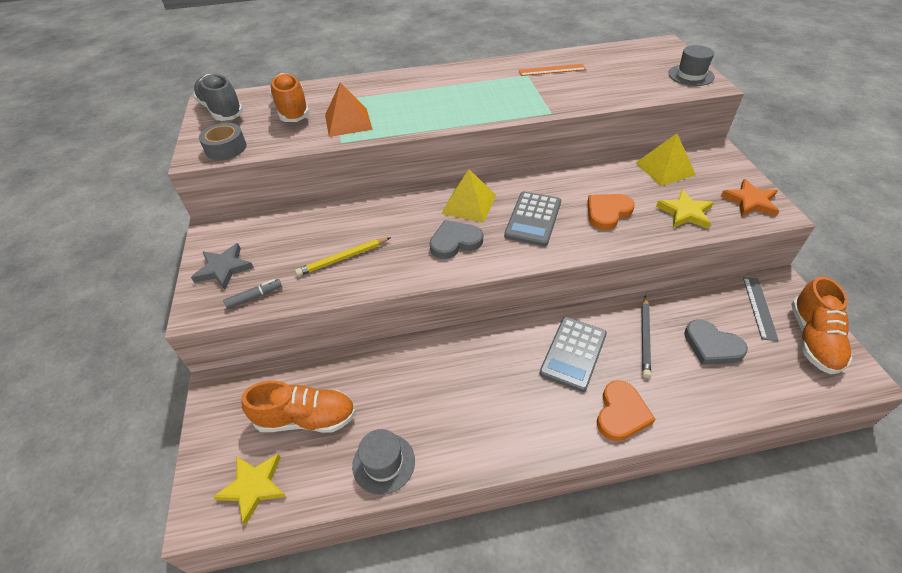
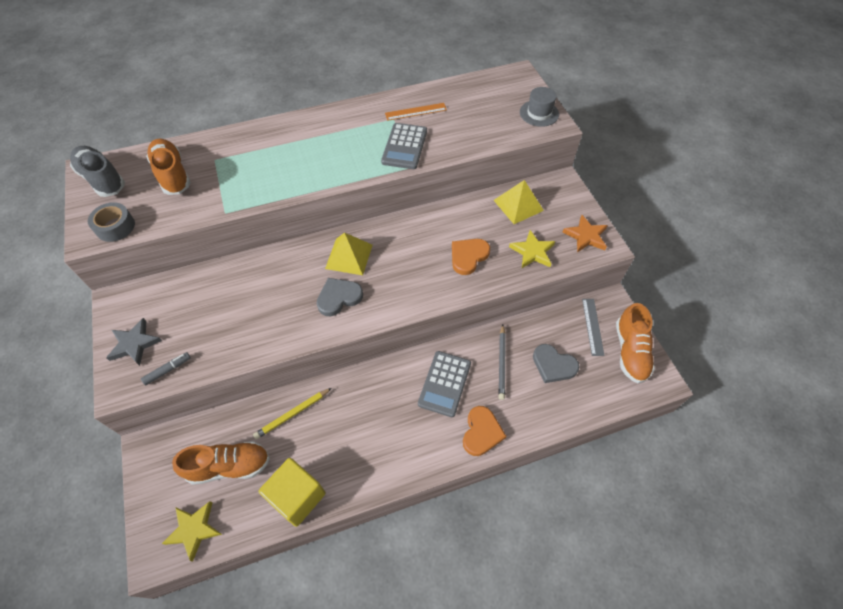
camera: 10 degrees left, 10 degrees up
(343, 258) = (241, 323): yellow pencil -> yellow pencil (292, 414)
(348, 122) = (229, 187): orange pyramid -> none
(383, 463) = (297, 496): grey hat -> yellow cube
(533, 219) = (405, 268): grey calculator -> grey calculator (404, 146)

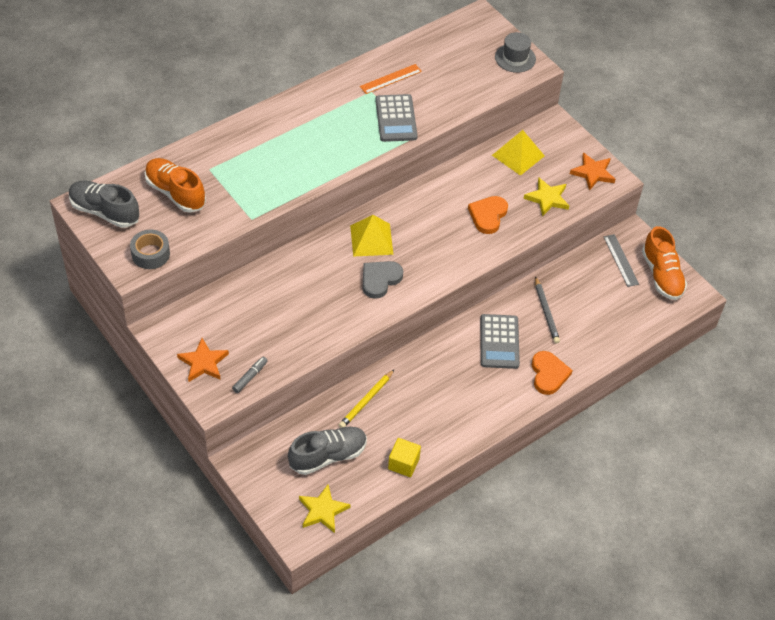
camera: 20 degrees left, 5 degrees down
(134, 344) = (203, 363): grey star -> orange star
(229, 466) = (328, 456): orange shoe -> grey shoe
(297, 496) = (403, 464): yellow cube -> yellow cube, size x0.63
(553, 365) = (595, 303): grey heart -> none

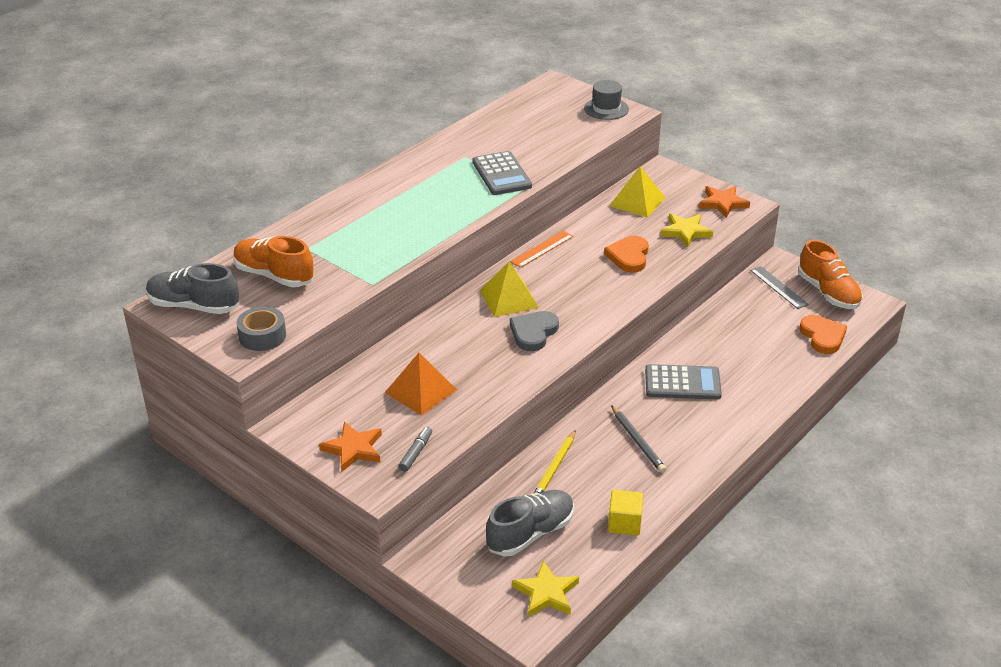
camera: 10 degrees left, 15 degrees down
(271, 318) = (421, 391): none -> orange pyramid
(390, 79) = (482, 144): orange ruler -> orange ruler (542, 249)
(499, 342) = (682, 383): grey calculator -> grey calculator turned 75 degrees counterclockwise
(546, 312) = (721, 346): grey pencil -> grey pencil (638, 441)
(548, 374) = (751, 403): orange heart -> orange heart (822, 336)

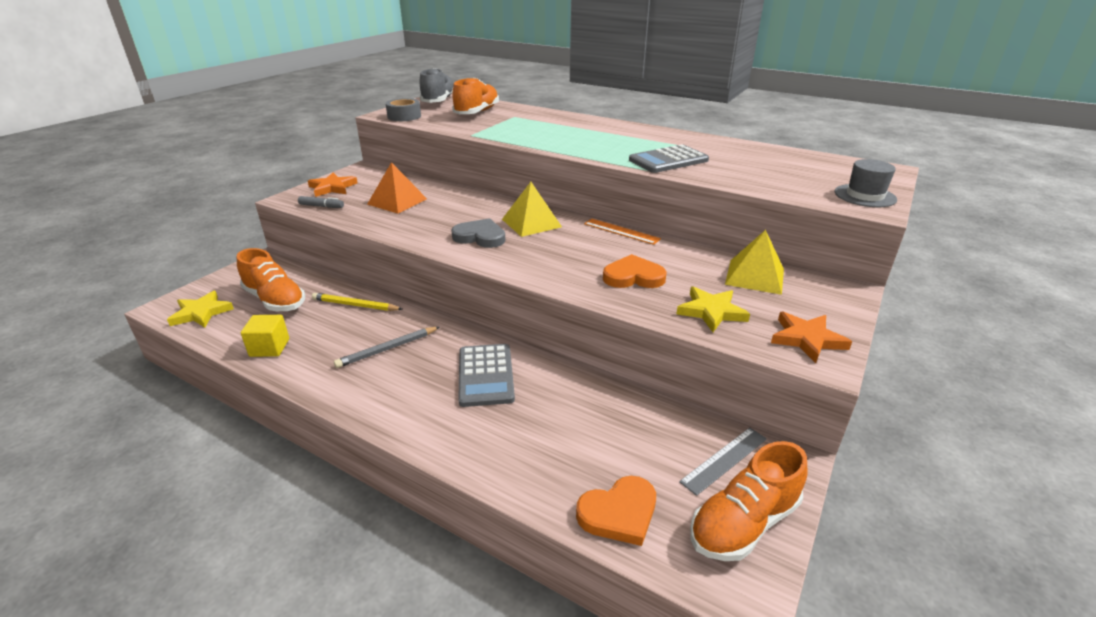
camera: 80 degrees right, 5 degrees down
(530, 533) = (275, 300): grey shoe -> orange shoe

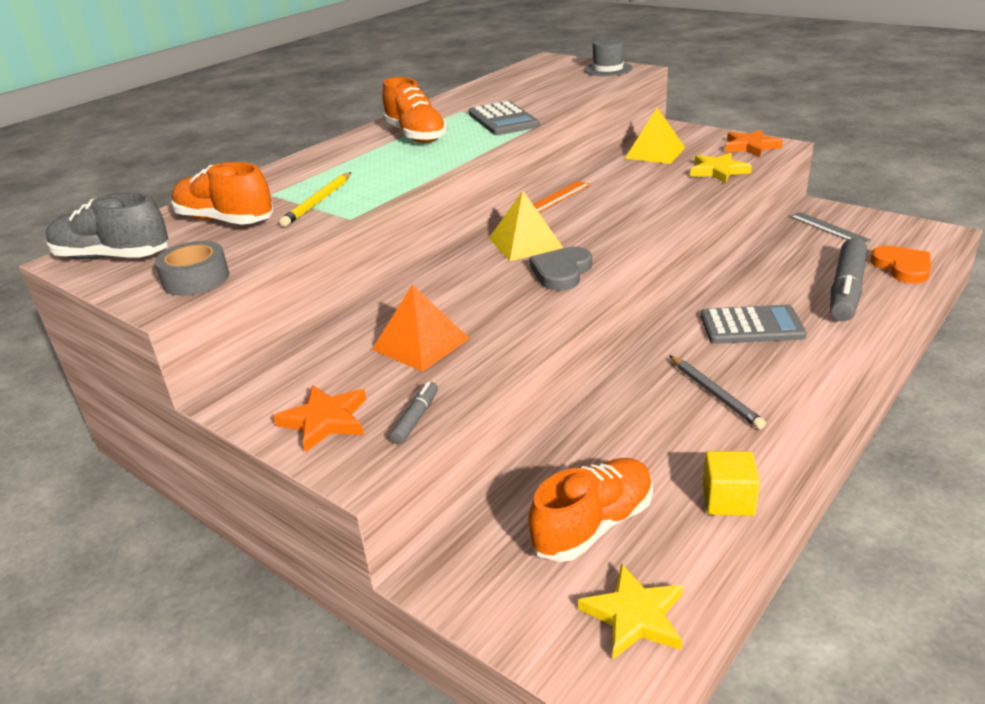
camera: 80 degrees left, 0 degrees up
(355, 305) = (611, 435): yellow pencil -> yellow pencil (318, 202)
(556, 449) = (846, 290): none -> grey marker
(633, 277) = (660, 196): orange heart -> none
(743, 523) = (887, 228): orange shoe -> orange shoe (416, 135)

